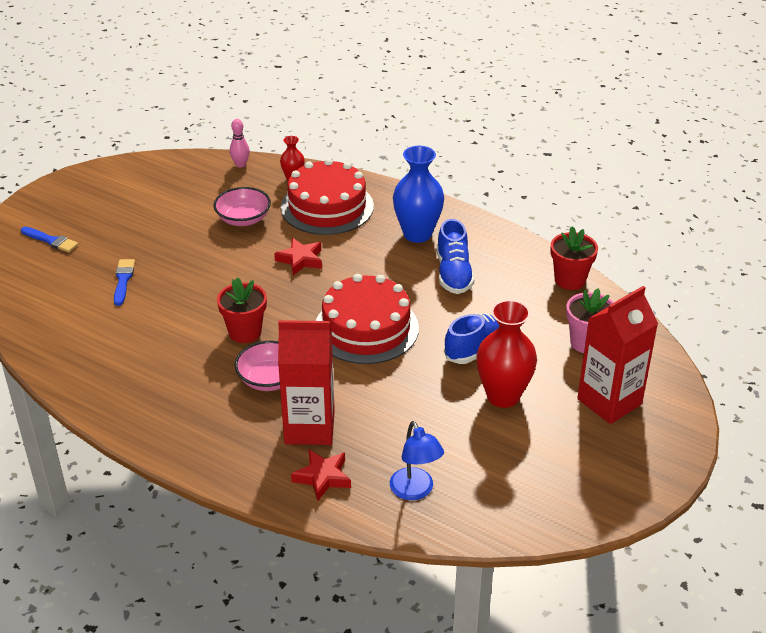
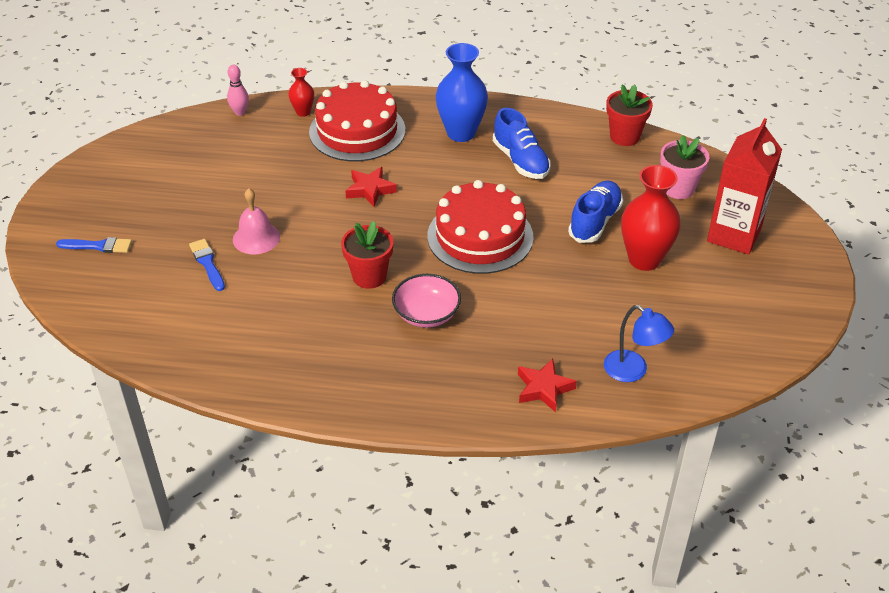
camera: 25 degrees left, 5 degrees up
(177, 271) = (256, 238): none -> pink bell
(243, 219) = (284, 166): pink bowl -> none
(309, 427) = (498, 347): red carton -> none

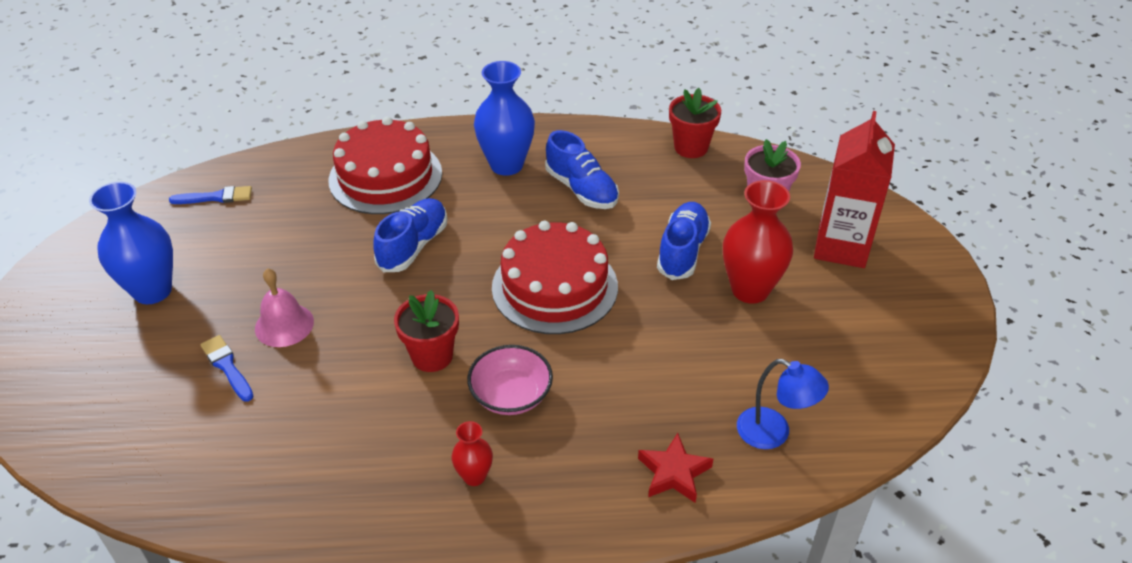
camera: 10 degrees left, 0 degrees up
(98, 246) = (83, 363): blue brush -> blue brush (216, 197)
(157, 199) = (152, 291): none -> blue vase
(240, 112) = (242, 171): pink bowling pin -> none
(303, 112) = (317, 161): red vase -> red vase (474, 476)
(370, 190) = (413, 246): red star -> blue shoe

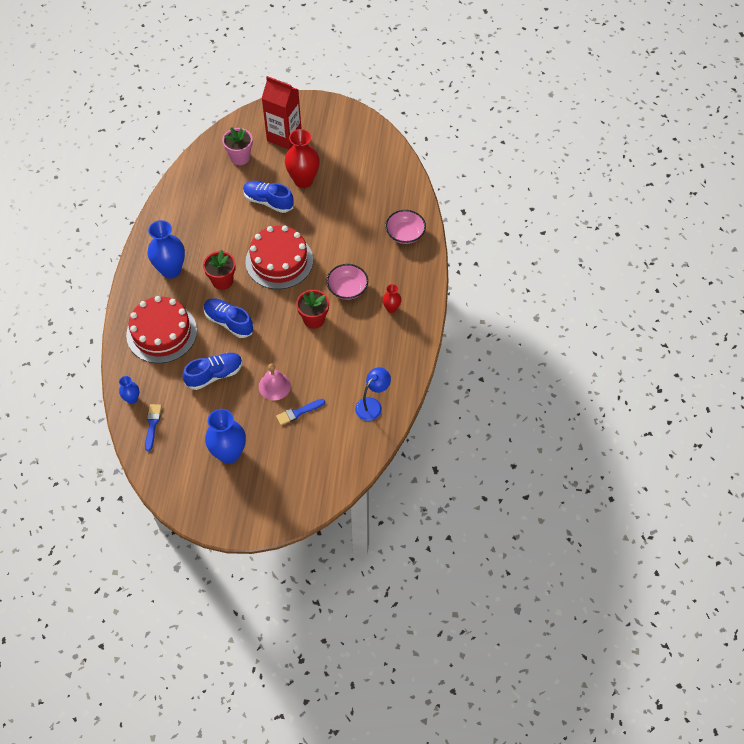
camera: 80 degrees left, 15 degrees up
(263, 169) = (132, 399): none -> blue vase
(581, 189) = (205, 237): blue shoe -> blue shoe (214, 375)
(673, 473) = (405, 234): red star -> pink bowl
(691, 147) = (184, 179): red flower pot -> red flower pot (222, 281)
(773, 433) = (392, 193): blue lamp -> blue lamp (372, 405)

